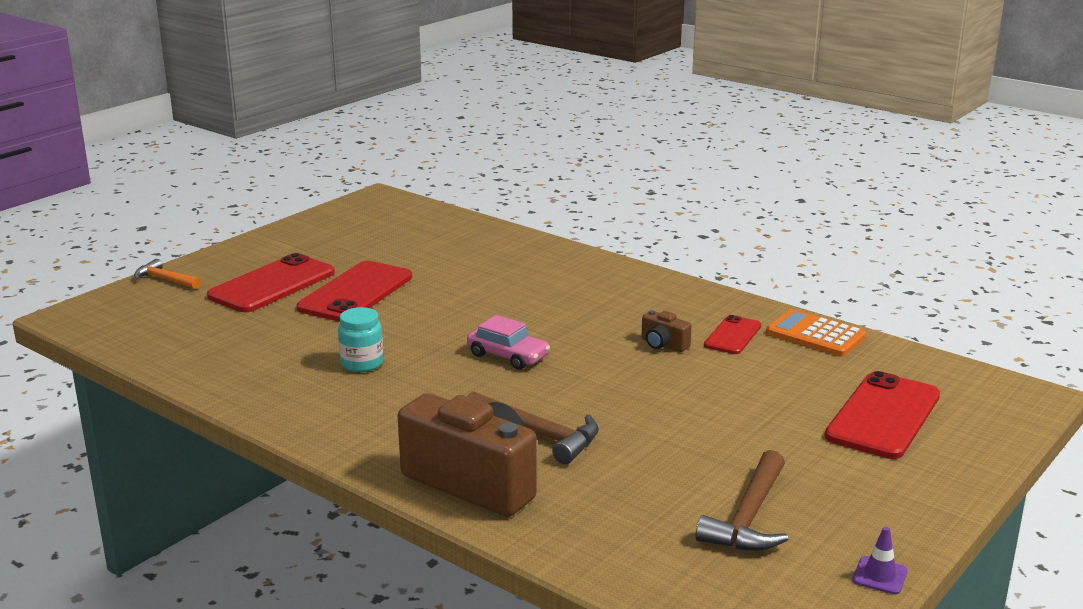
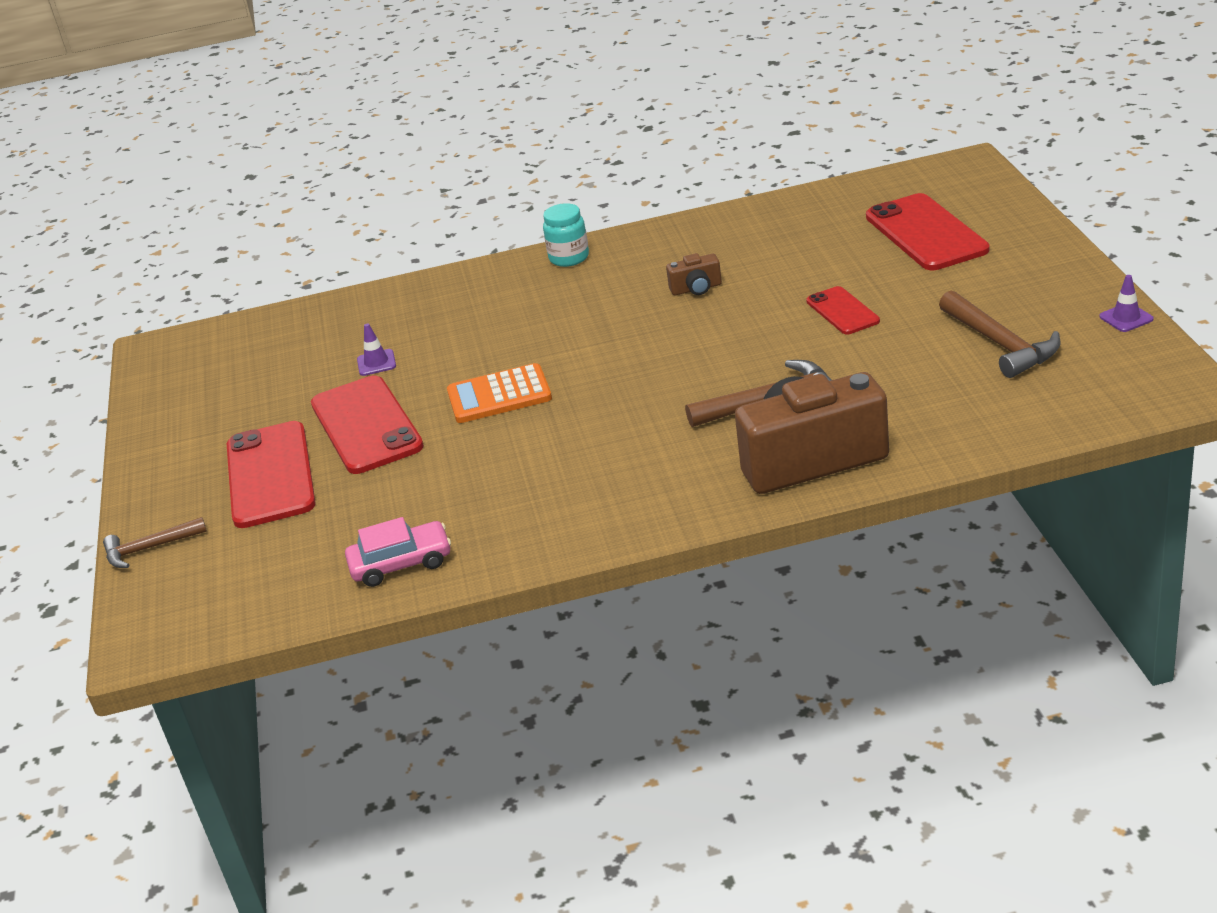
camera: 45 degrees left, 10 degrees up
(165, 280) = (150, 548): orange hammer -> brown hammer
(362, 363) = (523, 462): turquoise jar -> turquoise jar (569, 258)
(433, 267) = (376, 363): none -> purple traffic cone
(508, 356) = (614, 374): pink car -> pink car (401, 563)
(732, 335) = (723, 250): red phone -> red phone (842, 311)
(815, 335) = (770, 213): orange calculator -> orange calculator (499, 395)

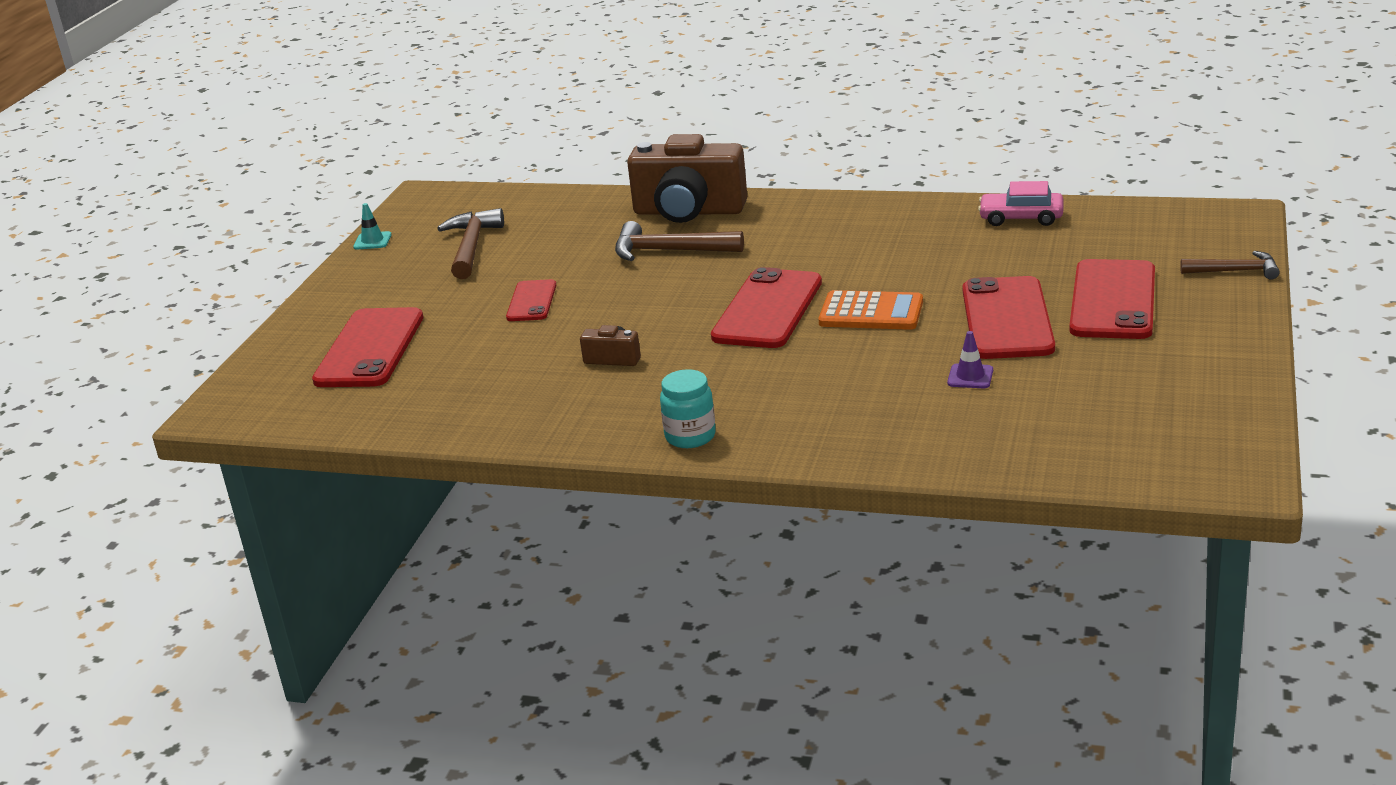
camera: 155 degrees left, 5 degrees down
(601, 369) = (767, 309): none -> red phone
(1126, 318) = (372, 241): purple traffic cone -> turquoise traffic cone

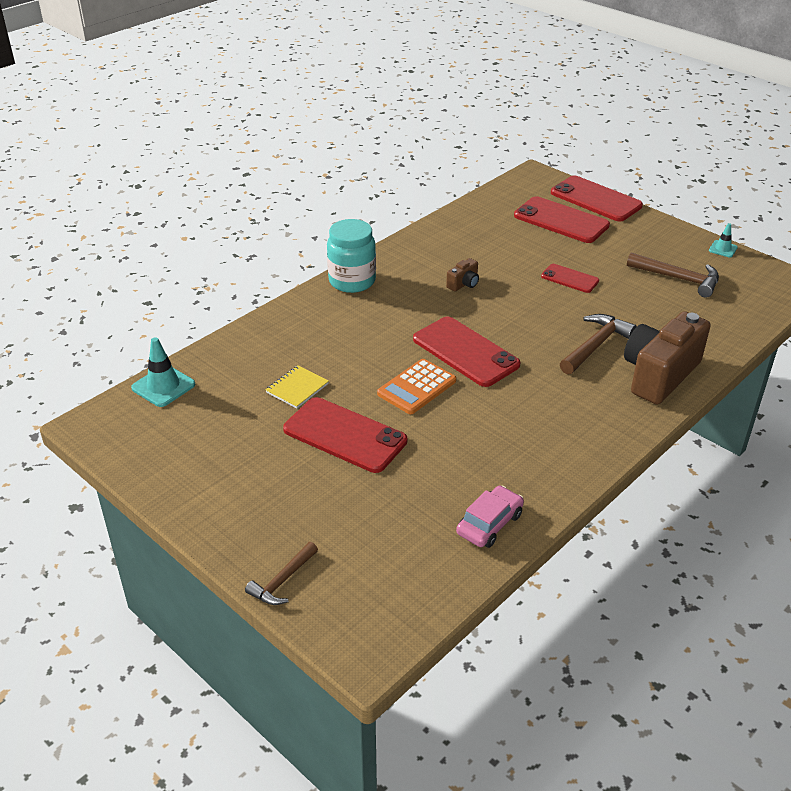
camera: 115 degrees right, 10 degrees up
(690, 436) = (352, 281): turquoise jar -> turquoise jar, size x1.58
(970, 377) = (297, 388): purple traffic cone -> yellow notebook
(1096, 464) = (163, 386): none -> turquoise traffic cone
(1113, 300) = (314, 493): red phone -> red phone (595, 199)

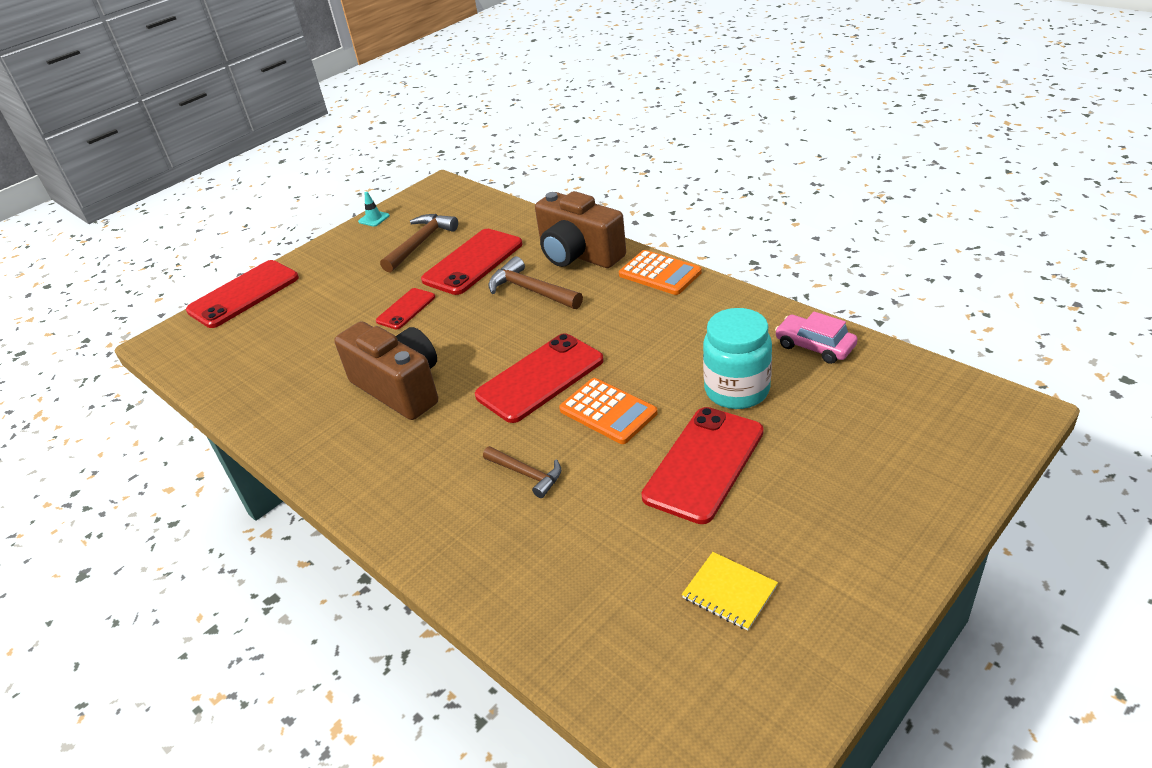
camera: 85 degrees left, 0 degrees up
(163, 386) = (623, 691): turquoise traffic cone -> none
(283, 581) = (956, 486): brown hammer -> brown hammer (526, 474)
(297, 388) = (617, 522): yellow notebook -> yellow notebook (729, 592)
(352, 281) = (371, 495): turquoise jar -> turquoise jar (737, 390)
(463, 284) = (400, 388): brown camera -> brown camera, size x2.33
(561, 221) = (281, 318): red phone -> red phone (473, 262)
(623, 428) = (659, 274): none -> orange calculator

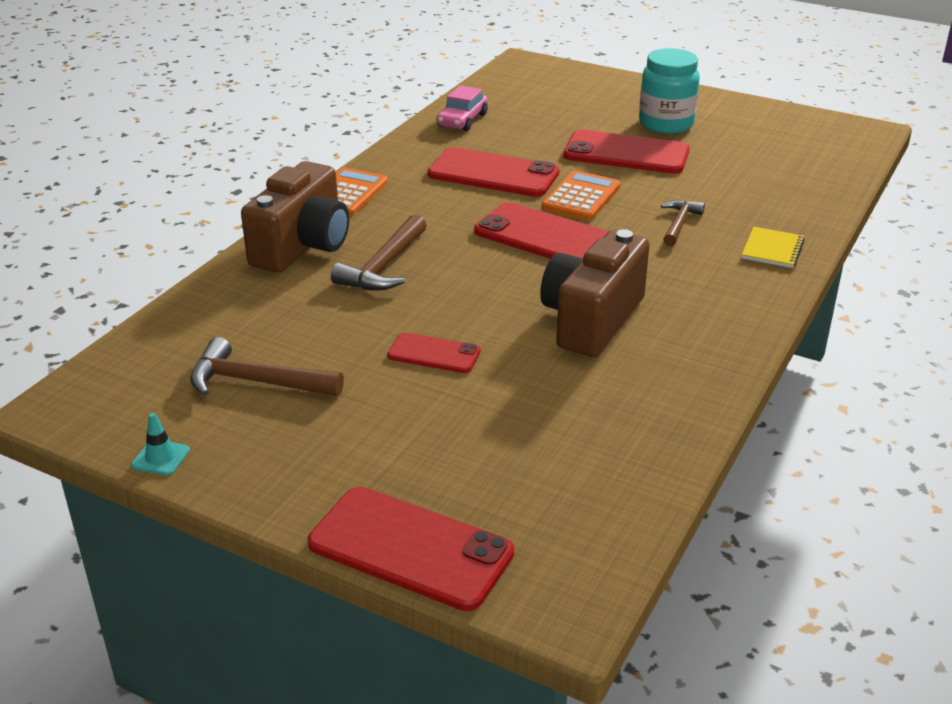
camera: 110 degrees left, 5 degrees down
(473, 262) = (315, 322): red phone -> red phone (493, 174)
(729, 592) = (741, 138): yellow notebook -> yellow notebook (772, 249)
(737, 390) = (531, 146): turquoise jar -> turquoise jar (666, 124)

